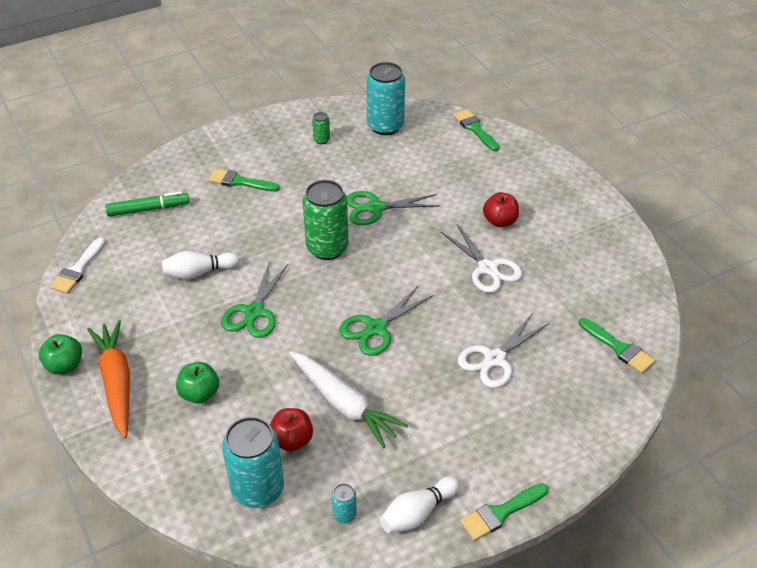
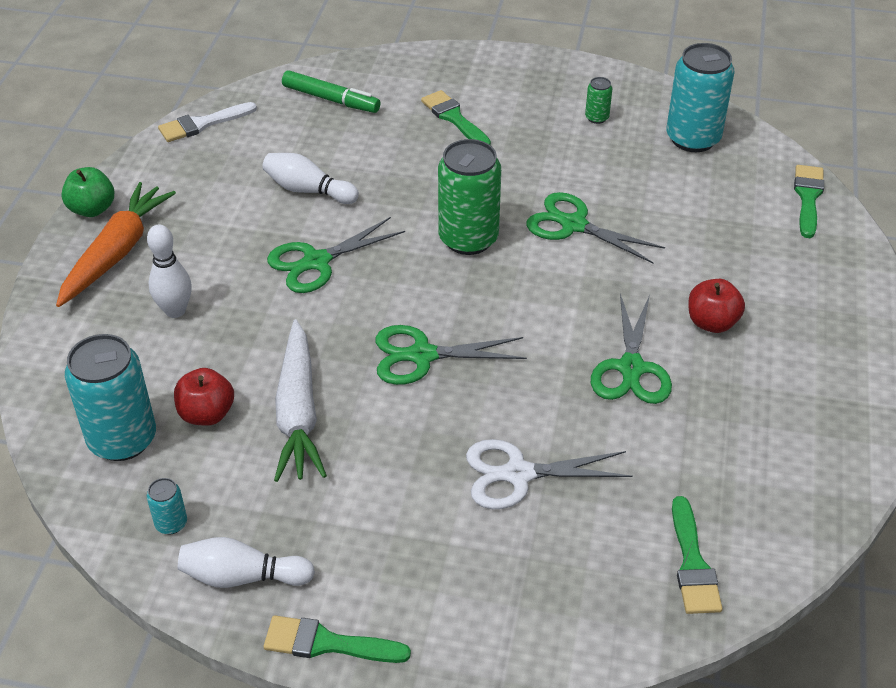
camera: 40 degrees right, 0 degrees up
(199, 393) = (175, 311): green apple -> white bowling pin
(488, 268) = (631, 368): white scissors -> green scissors

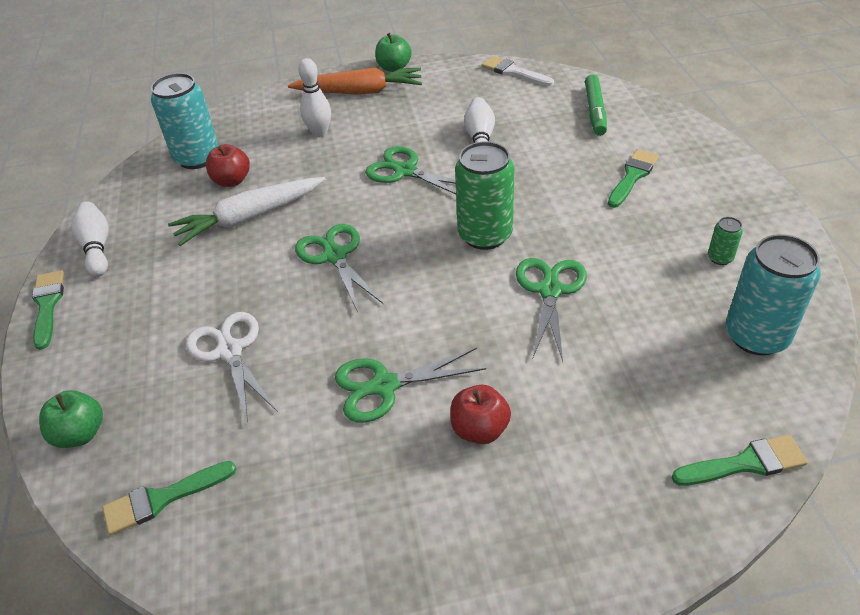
camera: 70 degrees right, 0 degrees up
(171, 523) = (134, 202): turquoise can -> none
(572, 626) = (80, 434): none -> green apple

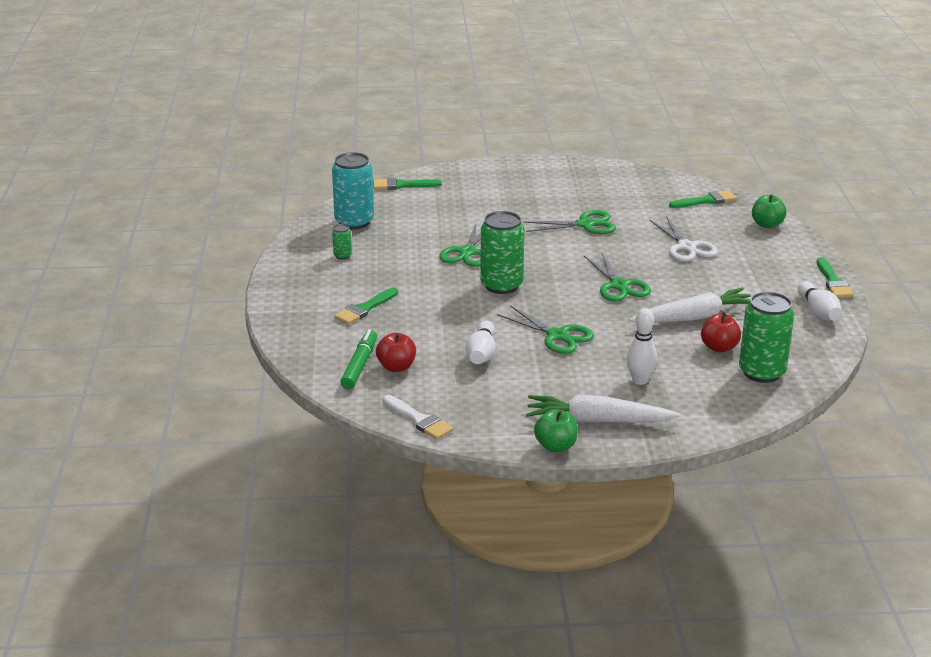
camera: 175 degrees left, 15 degrees down
(197, 158) = (761, 372): turquoise can -> green can
(360, 92) = (598, 420): orange carrot -> white carrot
(479, 429) = (533, 206): red apple -> red apple (396, 367)

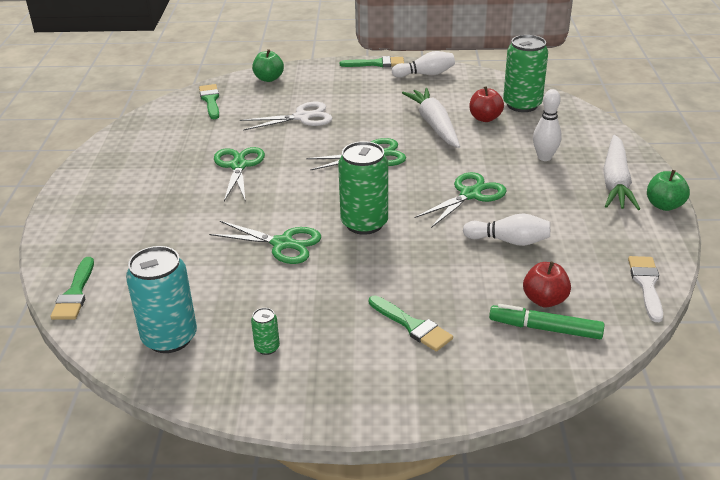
camera: 85 degrees left, 5 degrees up
(419, 420) = (646, 284): white brush -> white brush turned 45 degrees counterclockwise

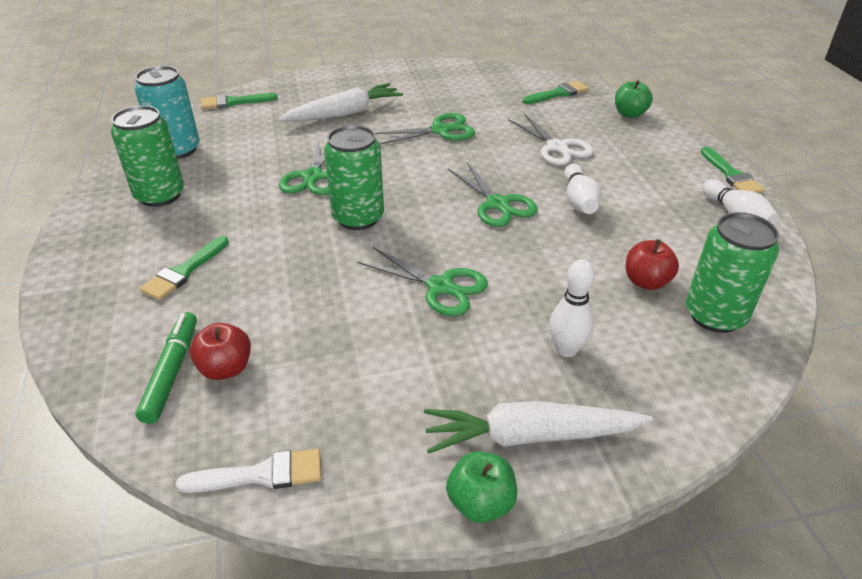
camera: 75 degrees right, 5 degrees up
(267, 347) = (160, 195): green can -> green can, size x2.26
(434, 125) = (599, 239): white carrot -> white carrot (344, 113)
(509, 241) = (345, 329): white bowling pin -> white bowling pin (579, 200)

